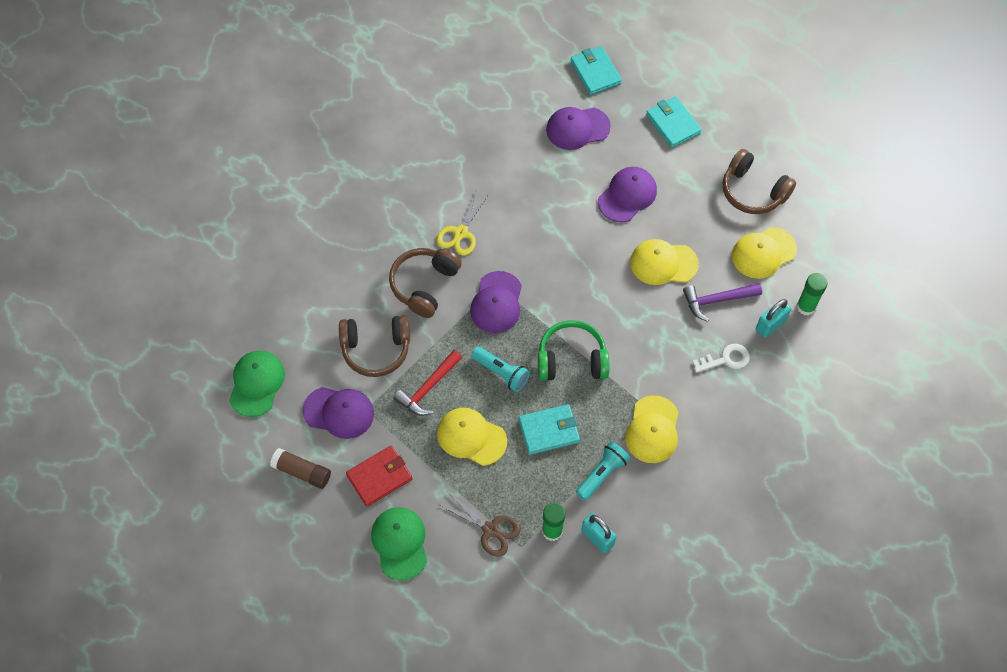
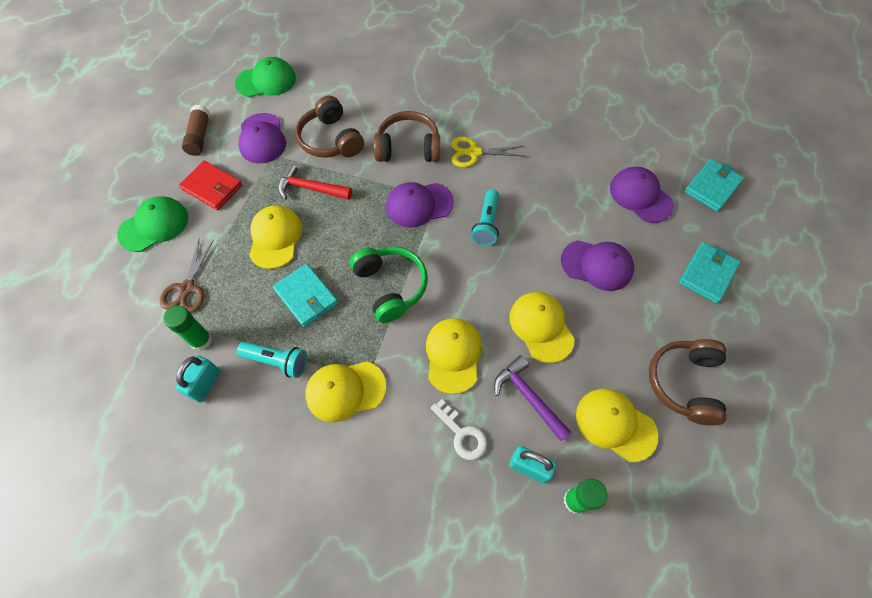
camera: 65 degrees right, 0 degrees up
(501, 373) = (349, 236): turquoise flashlight -> turquoise flashlight (486, 224)
(658, 337) = (453, 355): none -> yellow cap

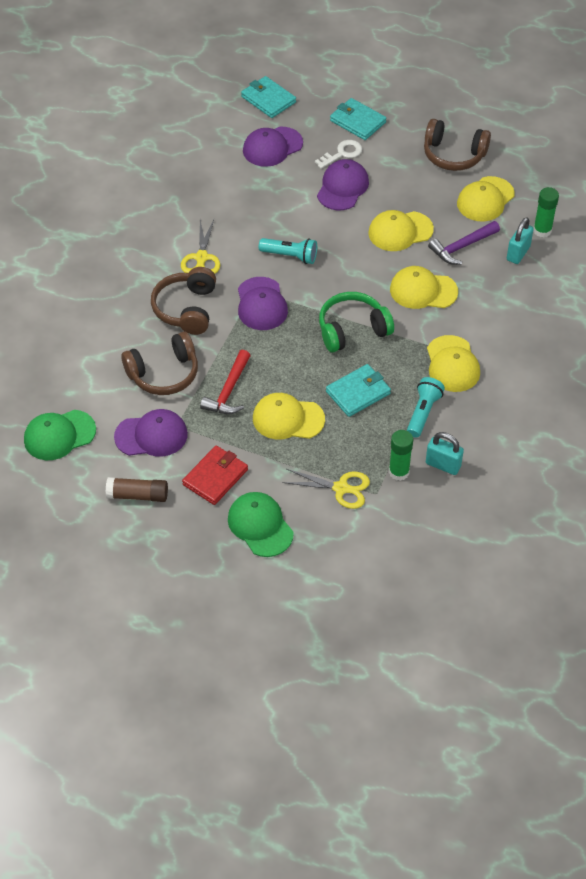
camera: 85 degrees left, 10 degrees down
(187, 288) = (341, 488): brown scissors -> yellow scissors
(266, 81) = (59, 435): green cap -> green cap turned 105 degrees counterclockwise
(462, 434) = (491, 290): white key -> white key (342, 153)

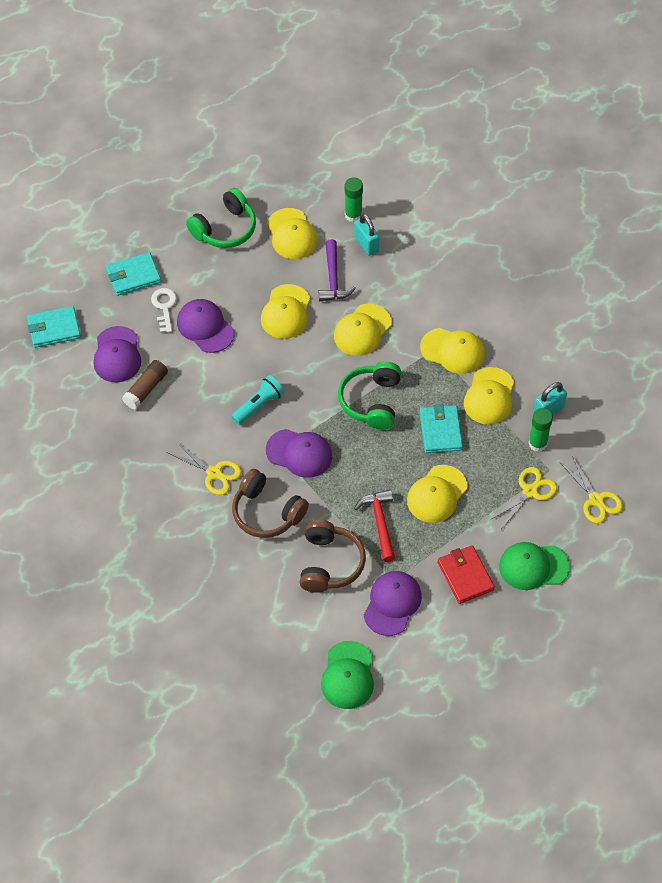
camera: 60 degrees left, 5 degrees up
(137, 495) = (450, 643): brown glue stick -> brown glue stick (146, 389)
(229, 391) = (380, 523): red hammer -> red hammer turned 150 degrees counterclockwise
(369, 545) = (596, 499): none -> yellow scissors
(423, 413) = (489, 396): turquoise flashlight -> yellow cap
(453, 155) = (225, 228): brown headphones -> green headphones

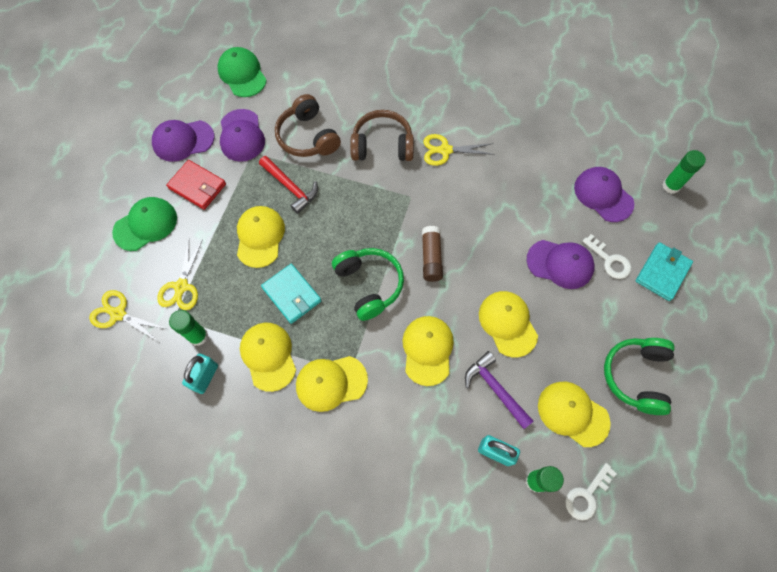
camera: 145 degrees right, 10 degrees up
(54, 329) = (671, 186): turquoise wallet -> green glue stick
(146, 389) = (554, 182): brown glue stick -> brown glue stick (431, 257)
(259, 405) = (457, 223): turquoise flashlight -> none
(299, 453) = (394, 204): purple cap -> purple cap (183, 140)
(326, 190) = (586, 495): none -> white key

